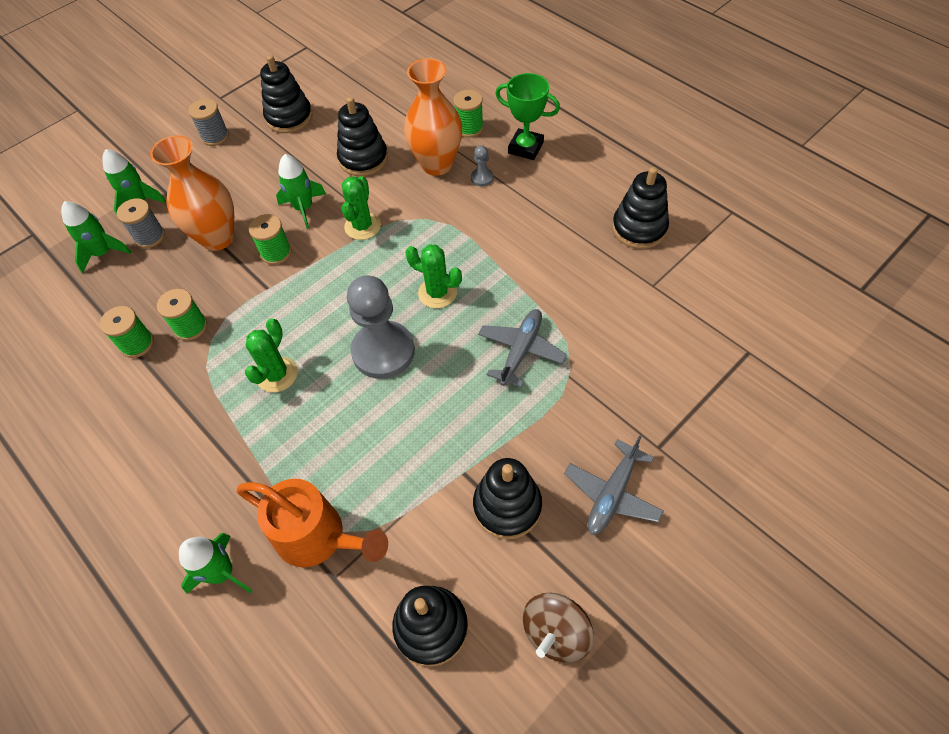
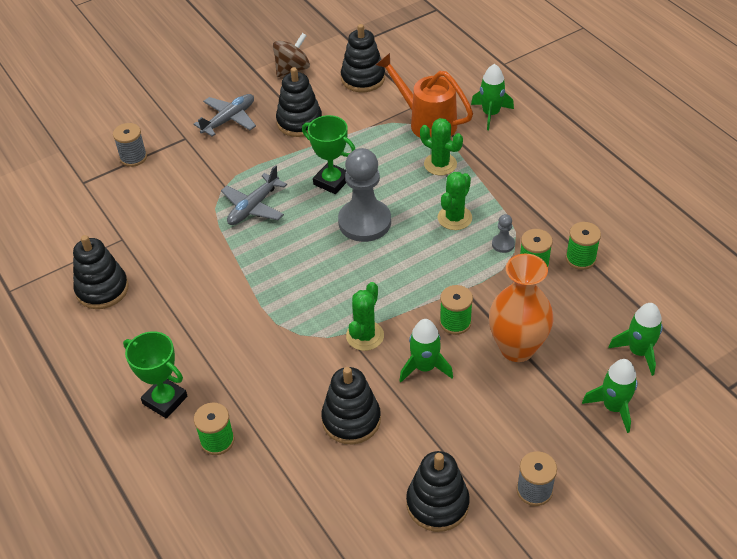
camera: 170 degrees left, 10 degrees down
(150, 236) = (591, 362): grey spool -> grey spool (133, 157)
(435, 405) = (332, 181): none -> green trophy
(437, 164) = (270, 396): orange vase -> none
(437, 293) = (307, 261): green cactus -> green cactus (440, 164)
(482, 178) = (227, 370): grey pawn -> grey pawn (503, 244)

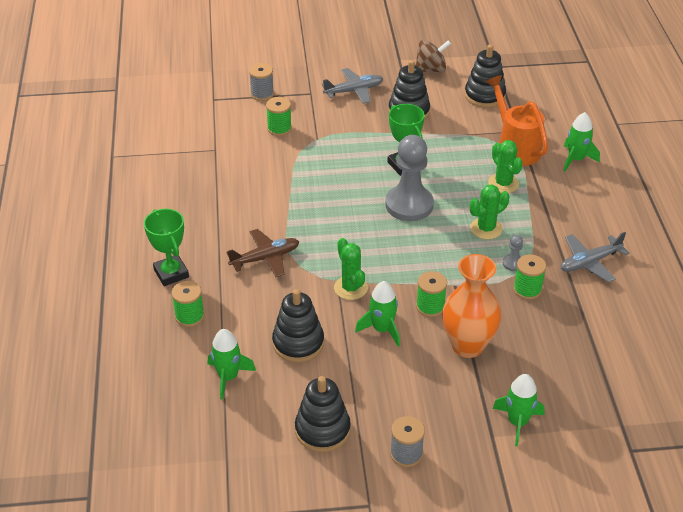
camera: 25 degrees right, 5 degrees down
(102, 289) = (177, 179): black stacking toy -> none
(253, 207) = (329, 162): grey plane -> grey plane (589, 262)
(256, 340) = (265, 258): none -> brown plane
(365, 336) = (350, 288): green cactus -> green cactus turned 75 degrees counterclockwise
(580, 258) = (573, 300): green spool -> green spool (279, 128)
(639, 351) = (571, 390): green rocket -> green rocket (228, 377)

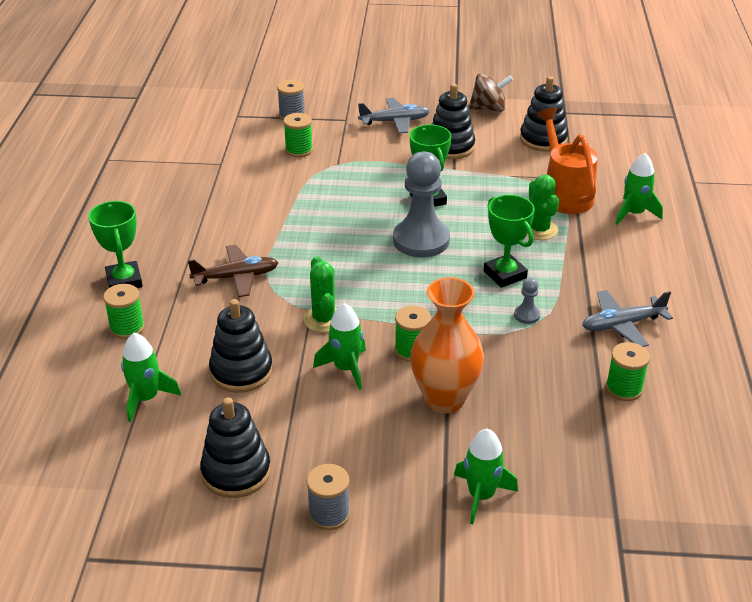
camera: 10 degrees right, 5 degrees down
(486, 229) = (505, 274): green cactus -> green trophy
(527, 289) = (536, 345): green spool -> green spool (624, 388)

